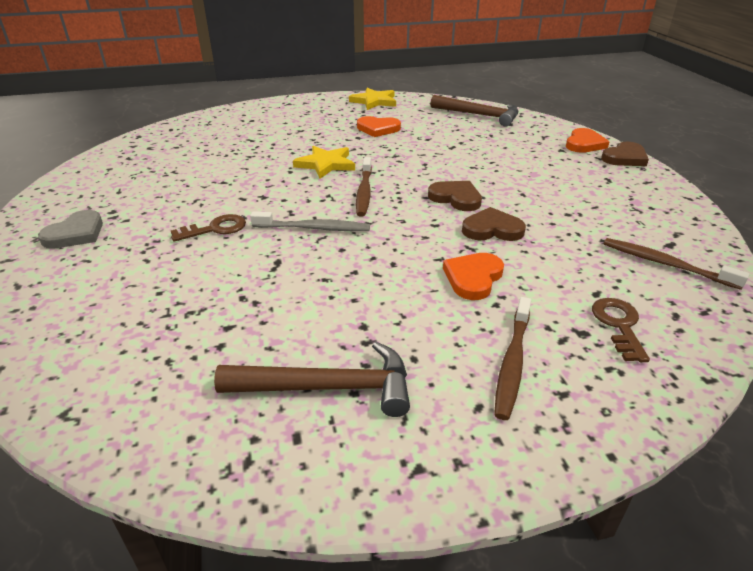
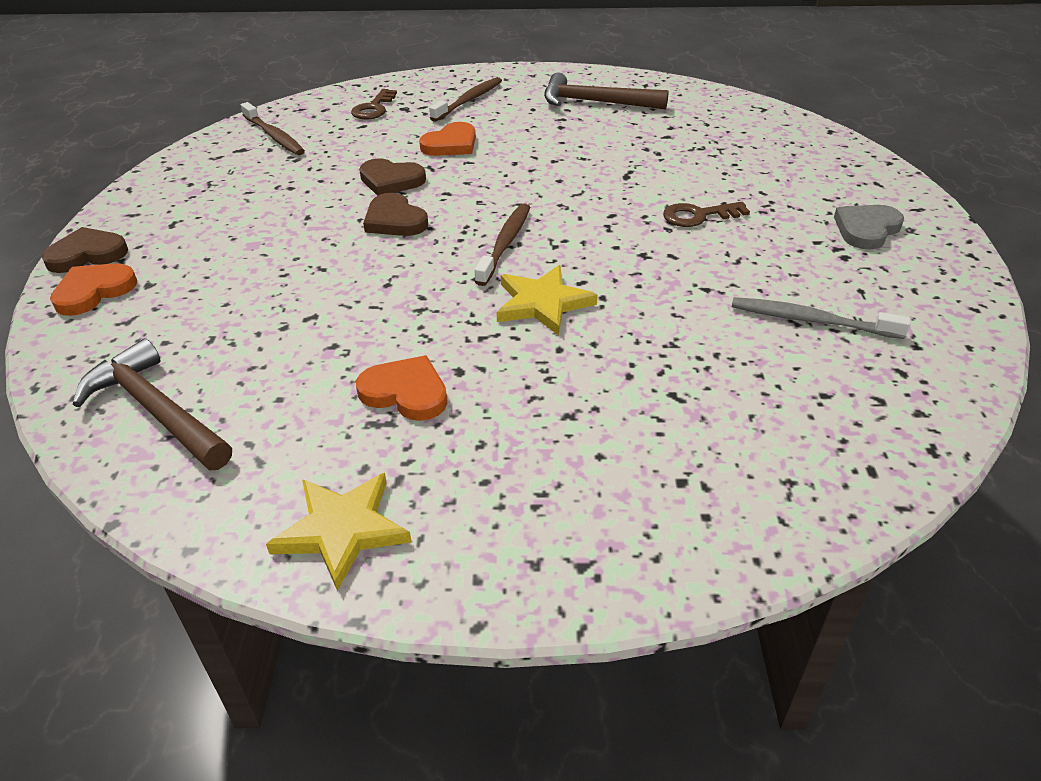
camera: 165 degrees left, 5 degrees up
(314, 228) = (583, 203): grey toothbrush -> grey toothbrush (811, 320)

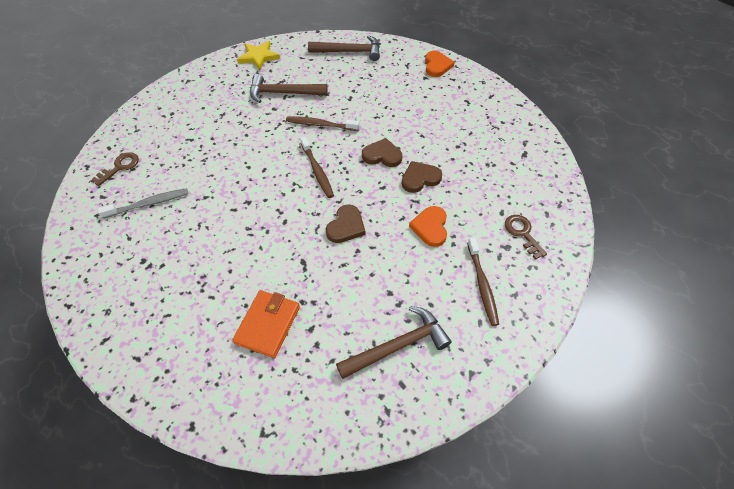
camera: 140 degrees right, 15 degrees up
(87, 254) = (468, 74): brown heart -> brown heart (346, 226)
(274, 136) = (528, 173): brown toothbrush -> brown toothbrush (320, 125)
(405, 392) = (283, 93): orange heart -> brown hammer
(542, 303) = (270, 149): yellow star -> none
(698, 216) = (237, 248): brown key -> brown key (120, 167)
(710, 152) = (268, 325): none -> orange wallet
(866, 229) = (135, 294): grey heart -> none

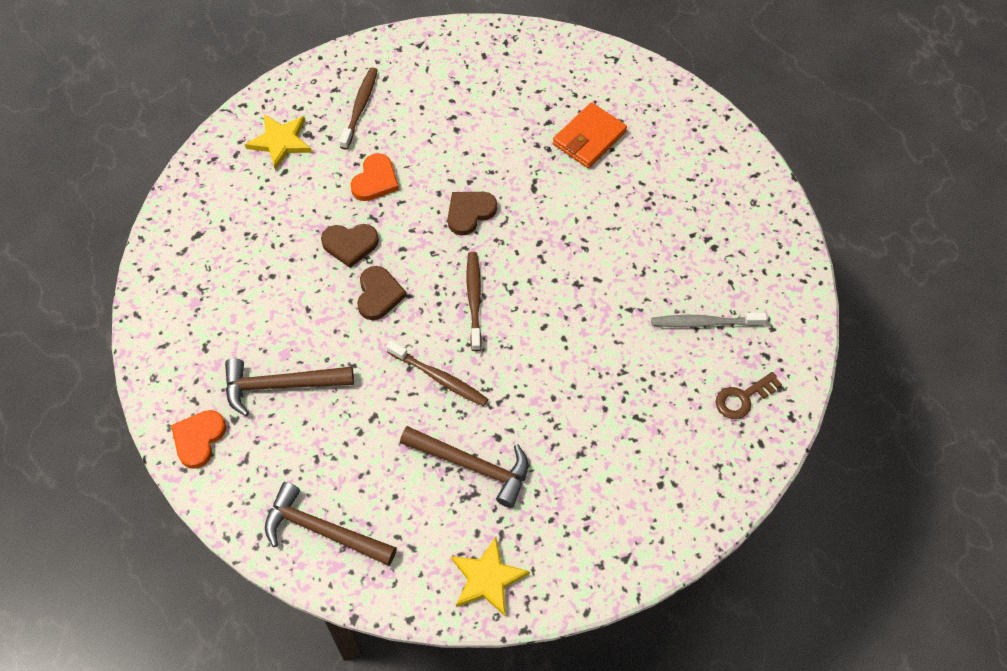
camera: 160 degrees left, 5 degrees up
(382, 155) = (379, 295): brown heart -> brown heart turned 120 degrees counterclockwise
(398, 346) = (472, 83): brown hammer -> brown hammer (280, 385)
(522, 233) = (280, 142): brown key -> yellow star

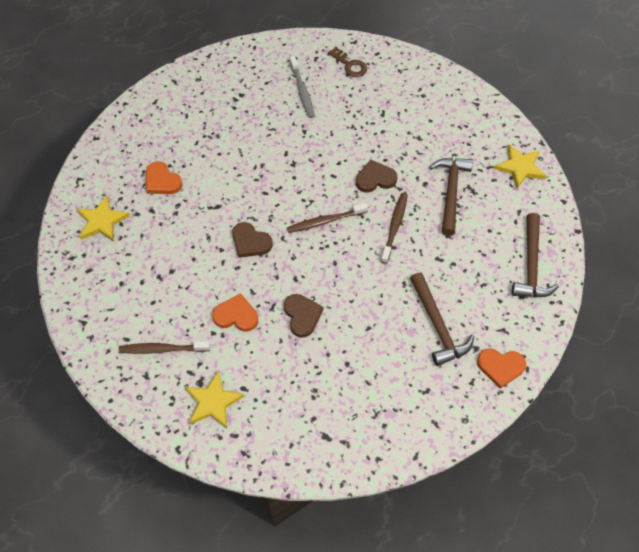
camera: 105 degrees left, 0 degrees up
(379, 295) = (340, 283): brown heart -> brown heart (375, 179)
(547, 74) = (102, 221): none -> yellow star
(589, 138) = (162, 181): orange wallet -> orange heart

